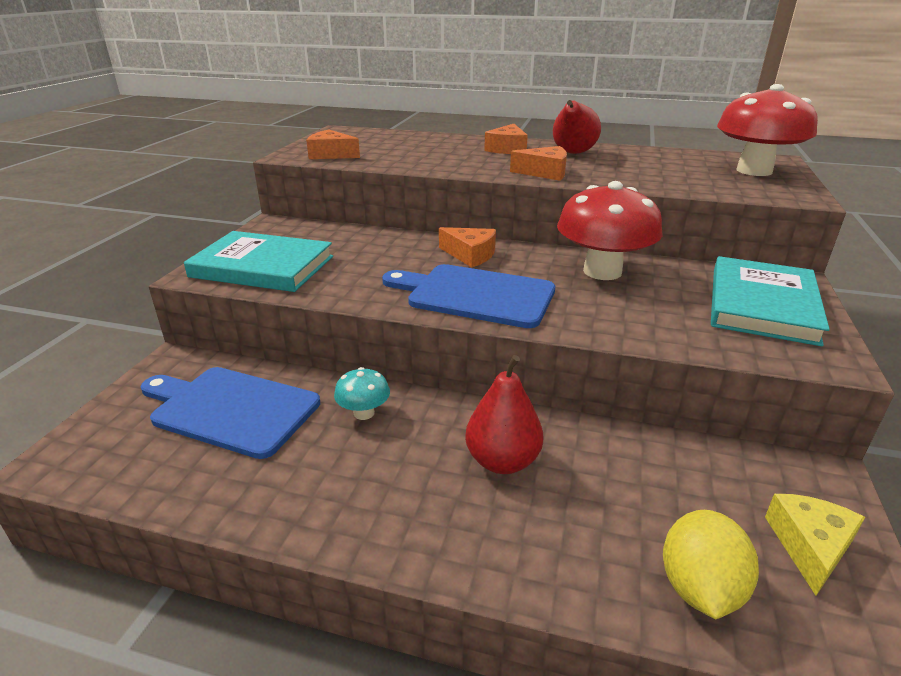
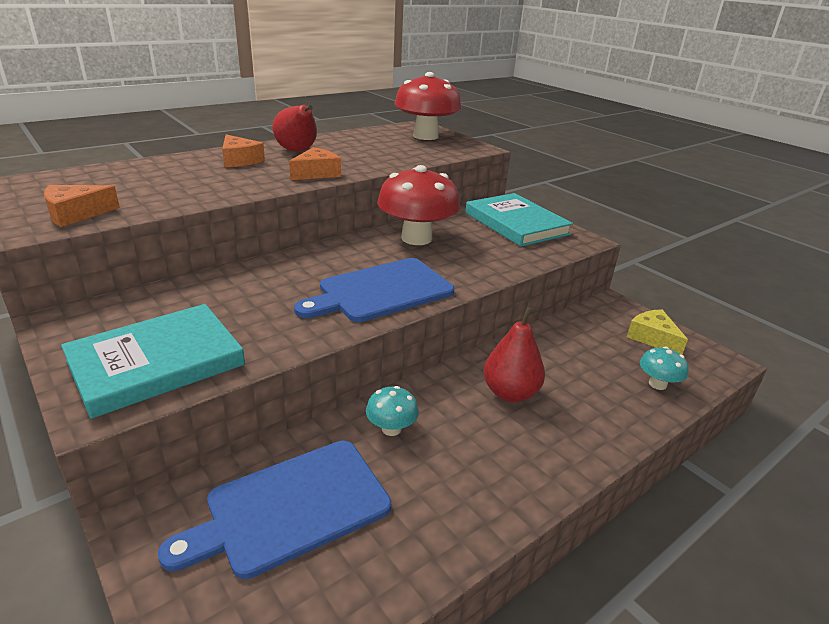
camera: 55 degrees left, 0 degrees up
(470, 255) = (316, 264): orange cheese -> none
(699, 588) = (657, 384): yellow lemon -> turquoise mushroom

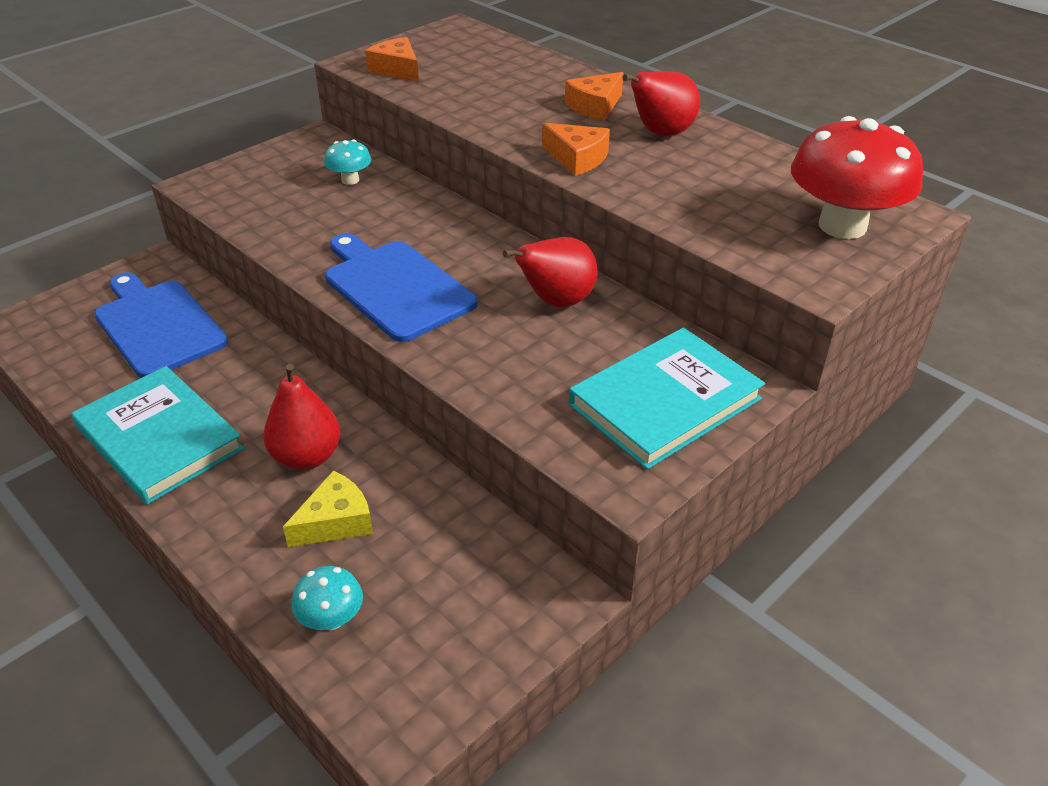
camera: 85 degrees right, 10 degrees up
(156, 363) = (254, 191): turquoise book -> turquoise book (159, 438)
(391, 429) = (248, 369): turquoise mushroom -> turquoise mushroom (350, 180)
(416, 238) = (556, 302): red mushroom -> red pear
(653, 338) = (460, 638): yellow cheese -> yellow cheese (336, 521)

